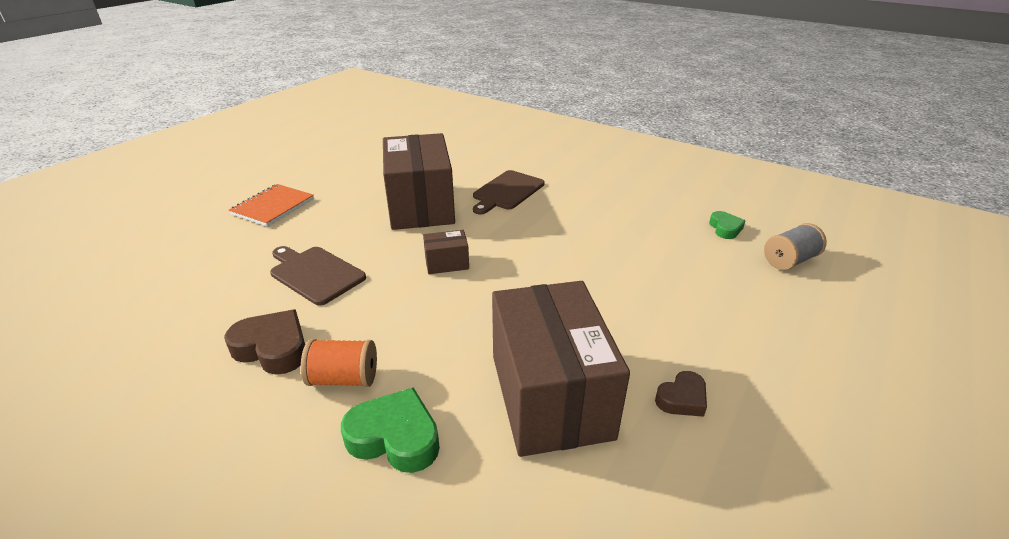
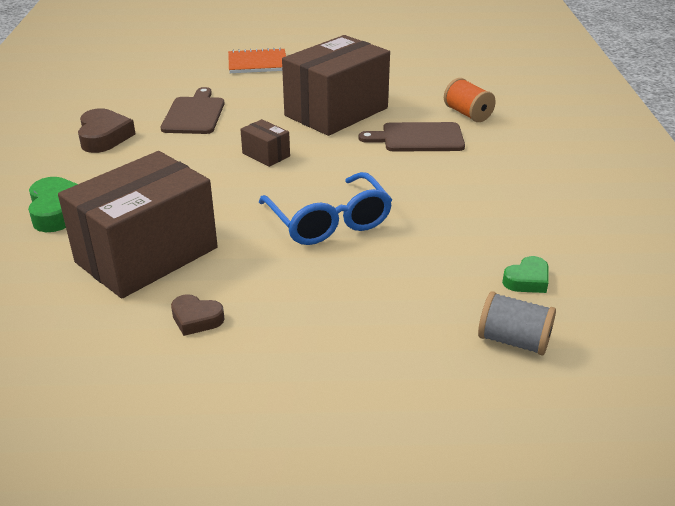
camera: 55 degrees right, 0 degrees up
(344, 378) = (97, 171): orange spool -> orange spool (467, 114)
(587, 273) = (329, 222): none -> blue glasses

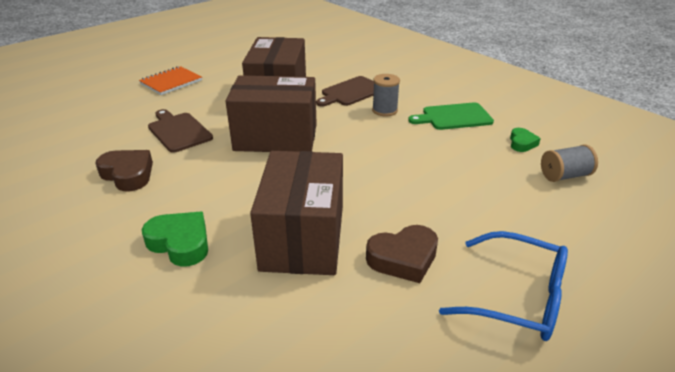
camera: 40 degrees left, 0 degrees up
(196, 319) = (403, 258): brown heart -> brown heart, size x1.64
(266, 155) = (276, 137): brown box -> brown box, size x2.38
(329, 222) = (381, 160): blue glasses -> blue glasses (517, 297)
(422, 173) = (384, 110): none -> grey spool
(467, 114) = (355, 69): orange spool -> none
(493, 214) = (454, 117): none -> green cutting board

